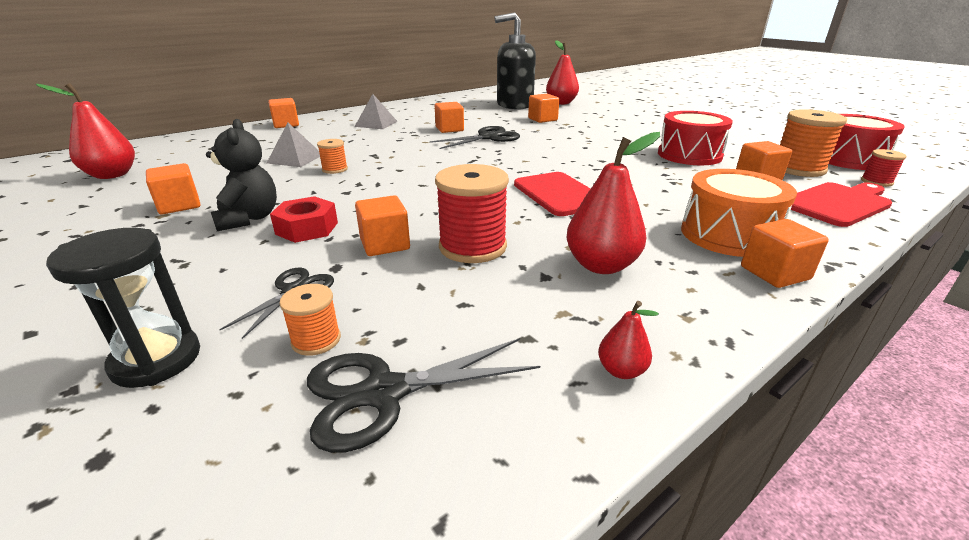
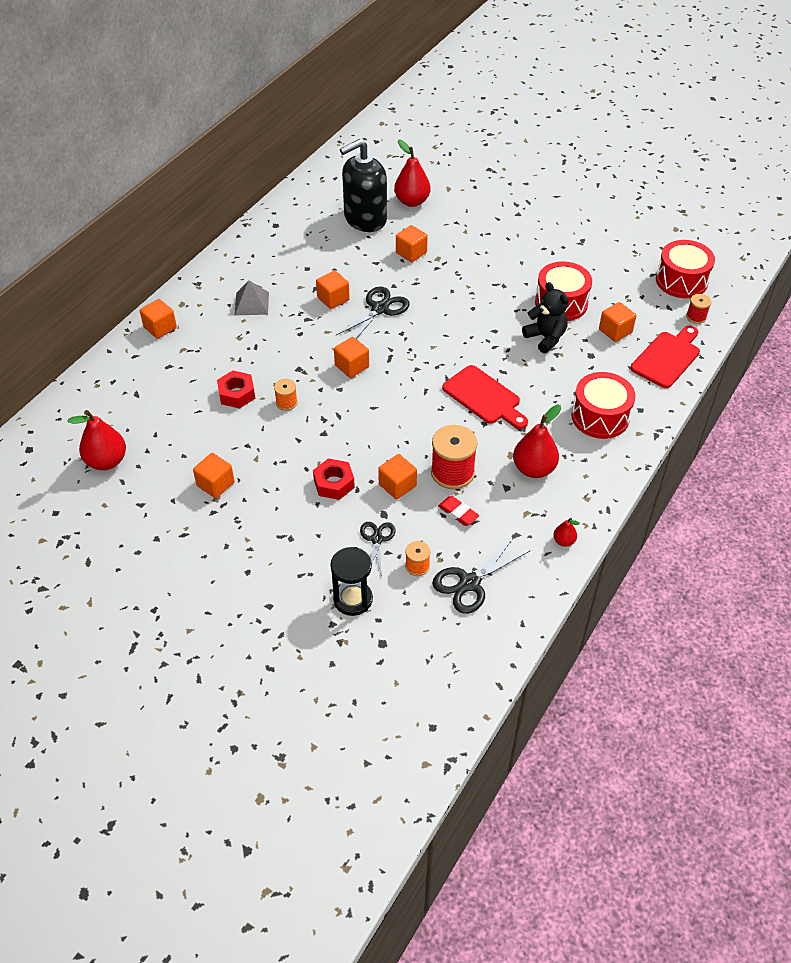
camera: 20 degrees left, 20 degrees up
(249, 218) = (284, 484): black teddy bear -> black teddy bear (545, 338)
(295, 159) = (236, 394): grey pyramid -> red nut
(446, 288) = (458, 513): none -> red eraser
(728, 235) = (600, 417): orange drum -> red drum
(774, 273) = (627, 449): orange cube -> orange cube (352, 366)
(798, 169) = (644, 308): orange spool -> none

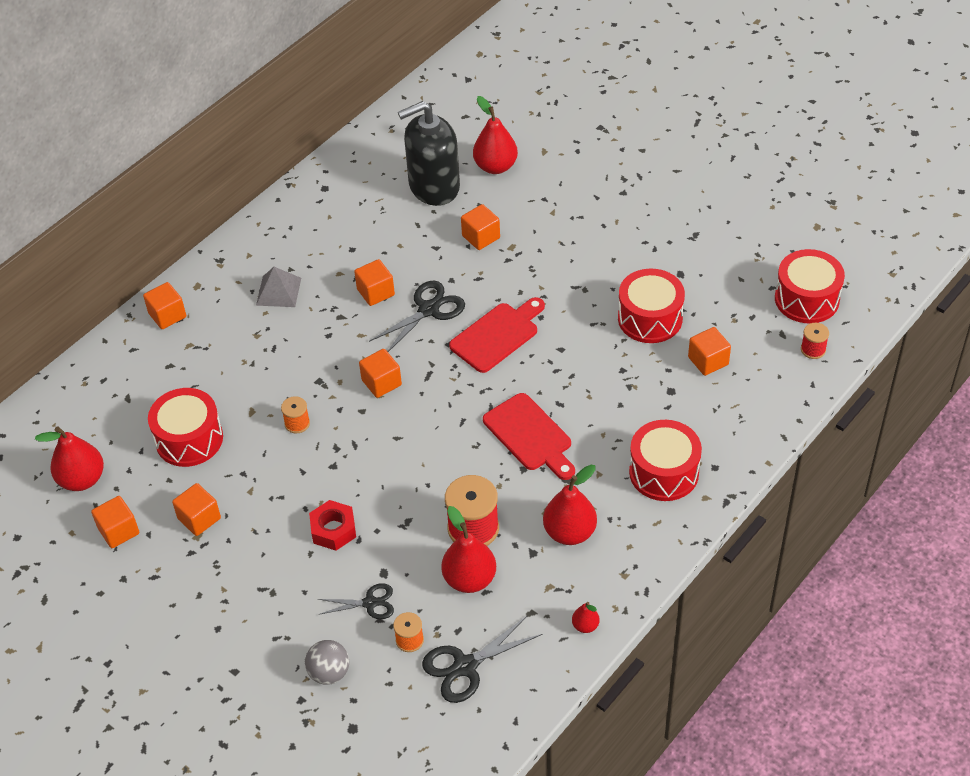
camera: 10 degrees right, 0 degrees up
(195, 422) = (189, 439): none -> red drum
(236, 394) = (241, 407): red nut -> none
(353, 599) = (329, 673): black hourglass -> grey ball
(377, 539) = (370, 603): black scissors -> black scissors turned 75 degrees clockwise
(397, 485) = (406, 538): orange cube -> orange cube (118, 531)
(458, 513) = (469, 579): red eraser -> red pear
(545, 338) = (620, 363): black teddy bear -> none
(667, 358) = (764, 401): red cutting board -> red cutting board (497, 335)

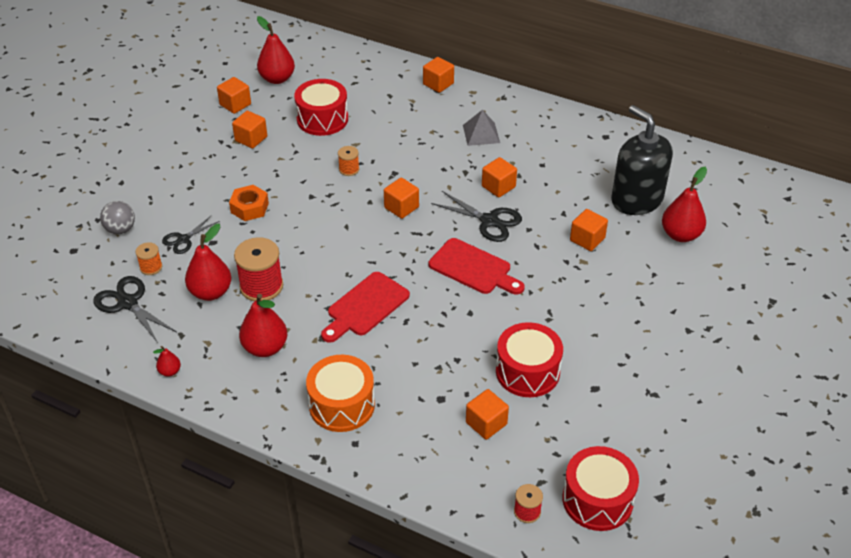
camera: 75 degrees right, 5 degrees down
(333, 530) = (249, 208): red nut -> orange nut
(370, 603) = (183, 239): black scissors -> black scissors turned 60 degrees clockwise
(664, 472) = (342, 405): red drum -> orange drum

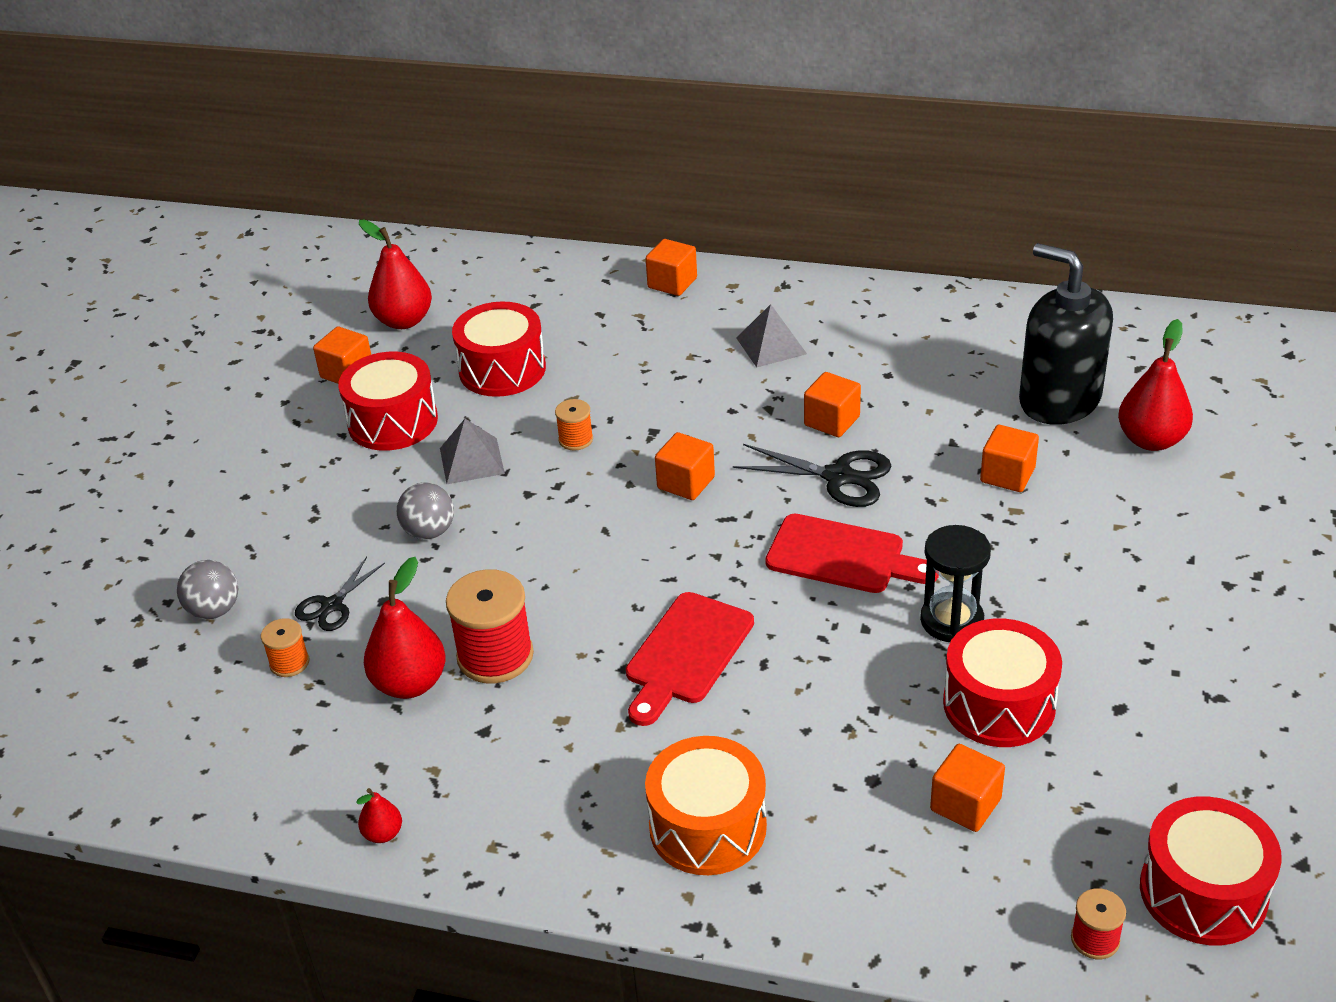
camera: 10 degrees left, 5 degrees down
(128, 303) = (268, 731): black scissors -> none
(249, 208) = (429, 531): orange nut -> grey ball
(251, 139) = (393, 421): orange cube -> red drum
(265, 348) = (539, 757): red pear -> none
(287, 170) = (471, 460): none -> grey pyramid
(520, 318) = (951, 620): none -> black hourglass

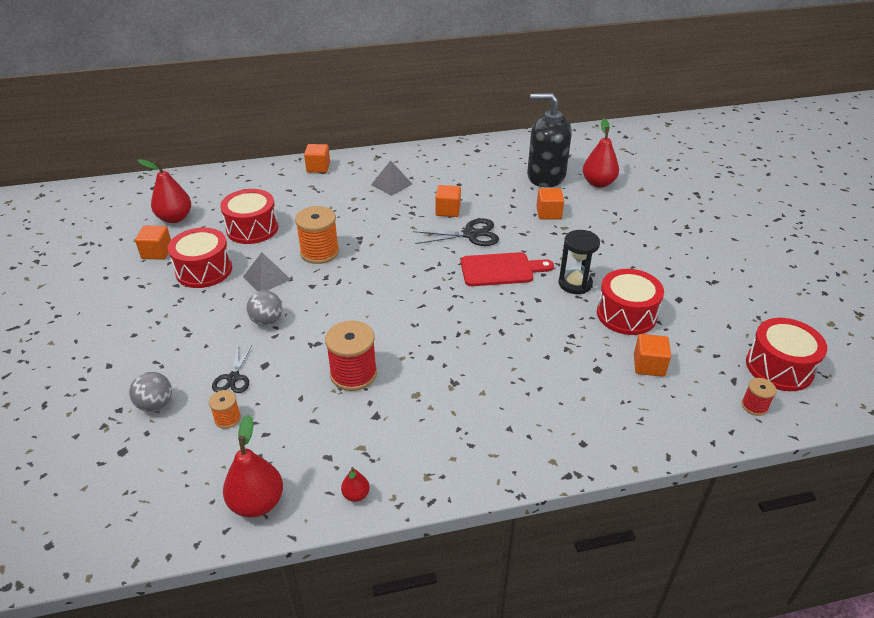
camera: 30 degrees left, 0 degrees up
(410, 683) = (313, 405): red pear -> red pear (257, 503)
(576, 439) = (319, 252): orange spool -> orange spool, size x1.92
(686, 483) = (395, 257): orange cube -> none
(686, 654) = (458, 339): red cutting board -> none
(707, 827) = (535, 422): orange drum -> none

